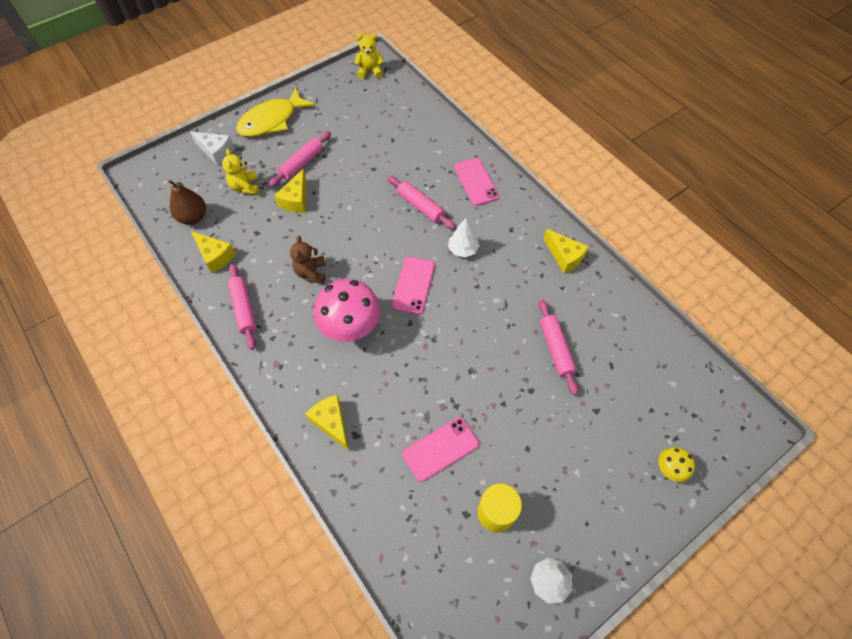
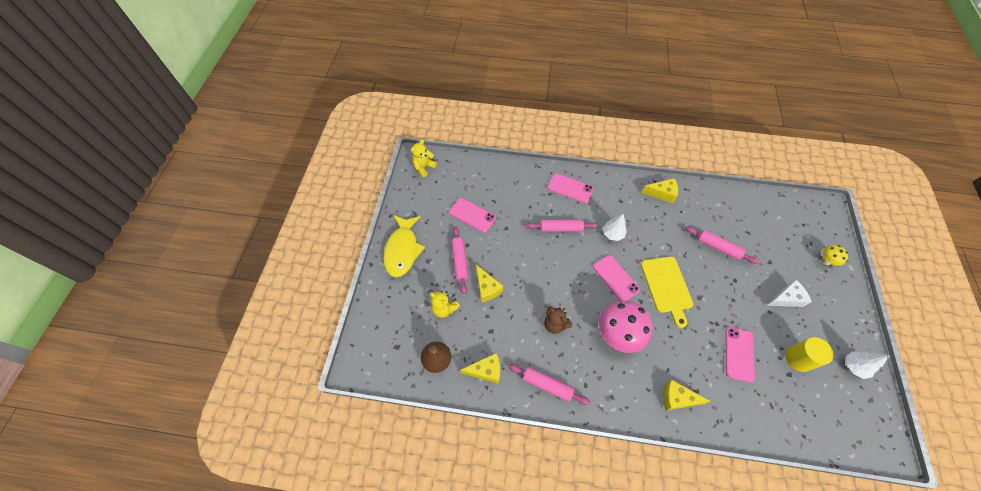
camera: 45 degrees left, 0 degrees up
(216, 152) = (393, 303): white cheese -> white cheese (786, 298)
(359, 137) = (472, 215): none -> pink phone
(451, 334) = (667, 287): none -> yellow cutting board

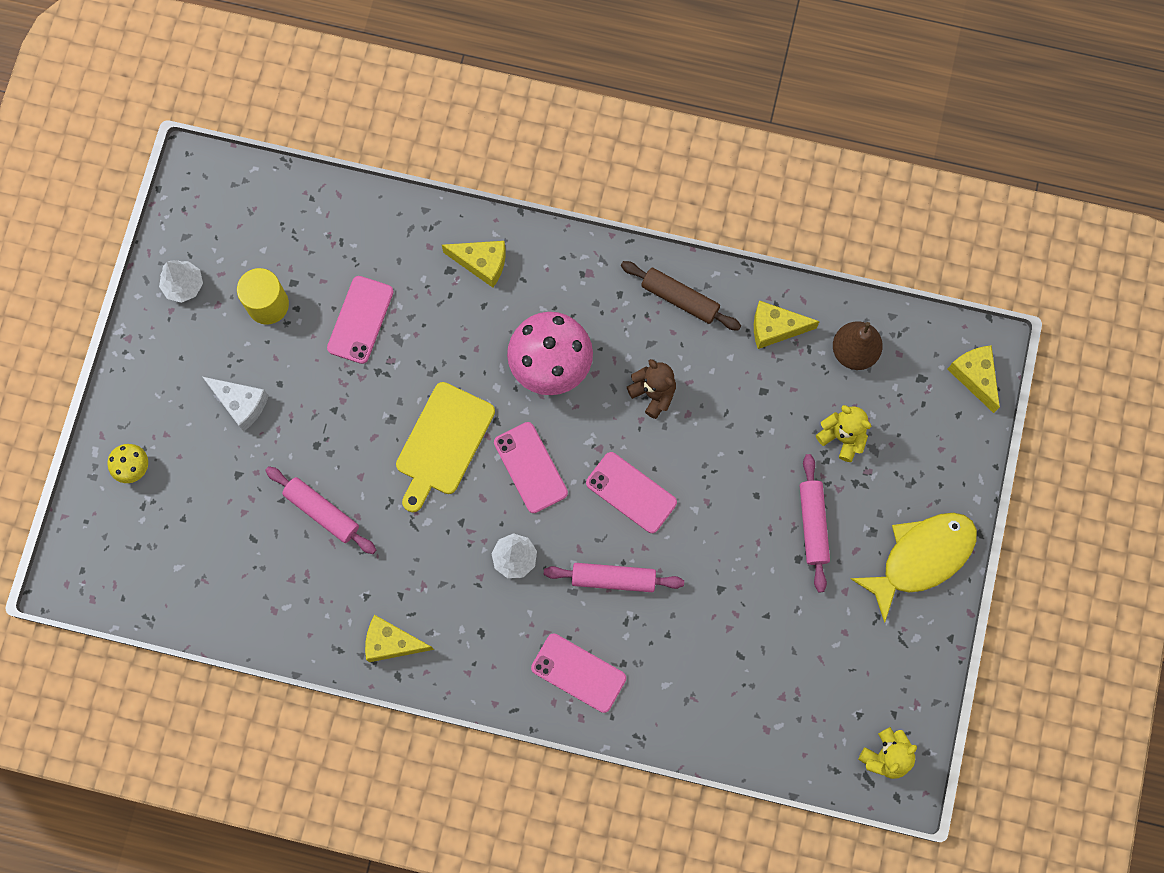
camera: 175 degrees left, 15 degrees up
(402, 250) = (921, 558): yellow fish -> yellow fish turned 45 degrees clockwise
(472, 215) = (785, 624): pink phone -> pink phone (631, 492)
(487, 288) = (765, 468): yellow cheese -> yellow cheese (974, 376)
(547, 385) = (680, 299): pink rolling pin -> brown rolling pin
(667, 287) = (443, 443): yellow cutting board -> yellow cutting board turned 150 degrees counterclockwise
(786, 298) = (241, 404): white cheese -> white cheese turned 135 degrees counterclockwise

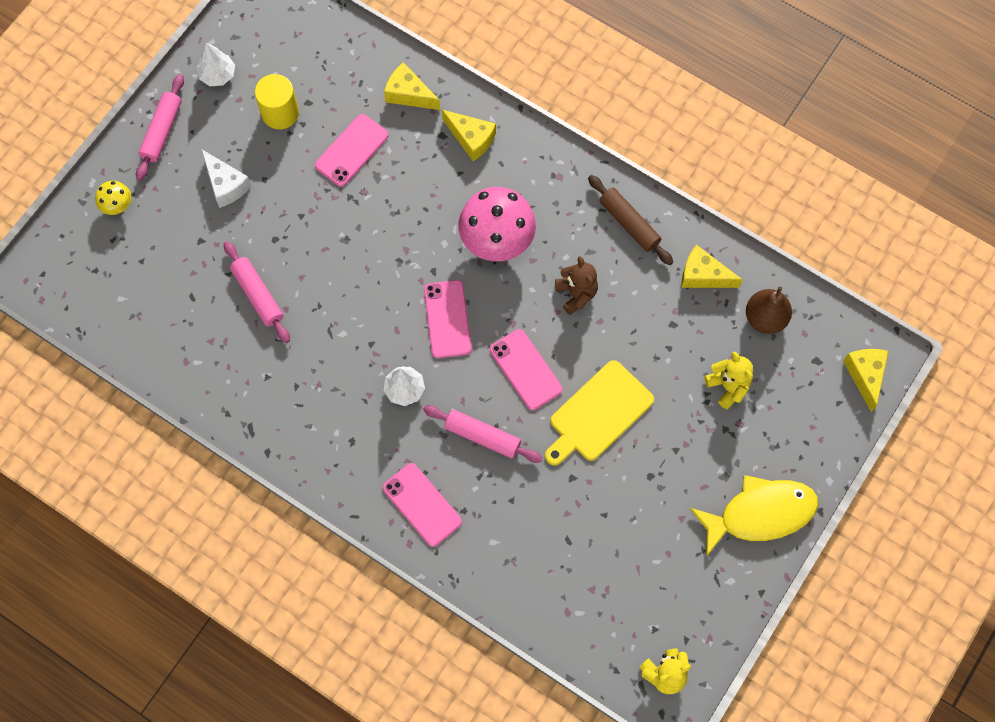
camera: 20 degrees right, 5 degrees down
(392, 643) = (273, 423): yellow cheese -> yellow cheese (408, 94)
(443, 443) = (381, 273): yellow cutting board -> yellow cutting board (598, 414)
(813, 524) = (674, 451): pink rolling pin -> pink rolling pin (162, 131)

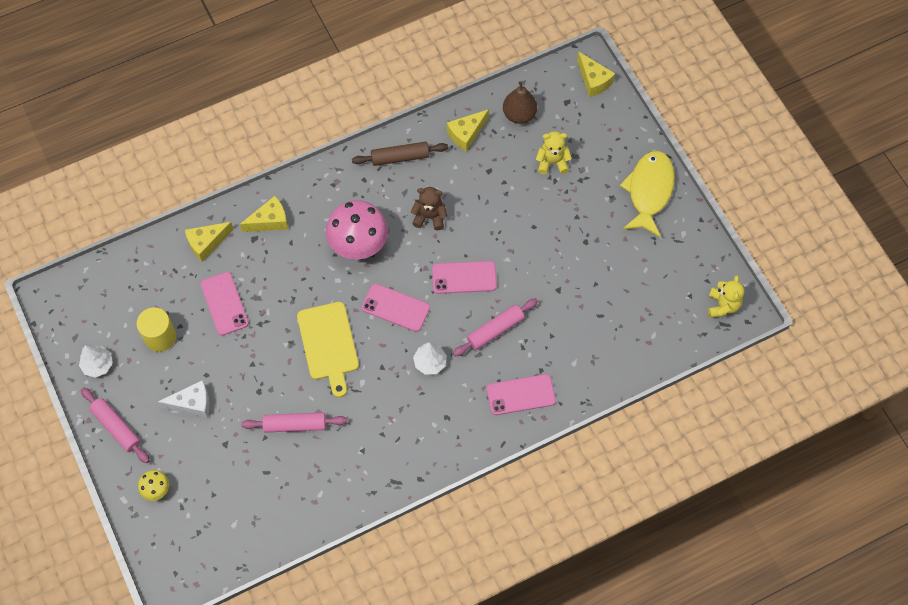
camera: 60 degrees left, 5 degrees down
(598, 414) = (523, 249): yellow cutting board -> yellow cutting board (328, 344)
(865, 375) = (593, 80): yellow cheese -> yellow cheese turned 150 degrees counterclockwise

